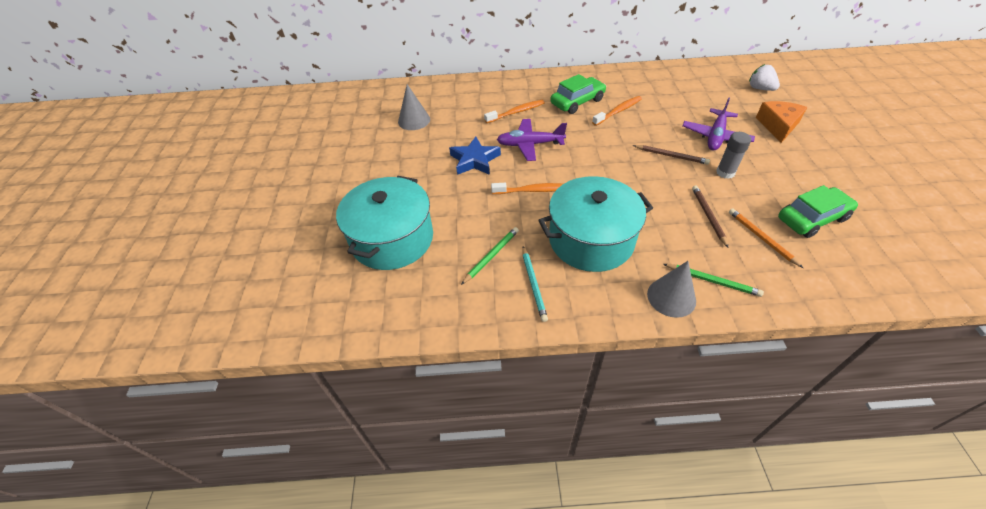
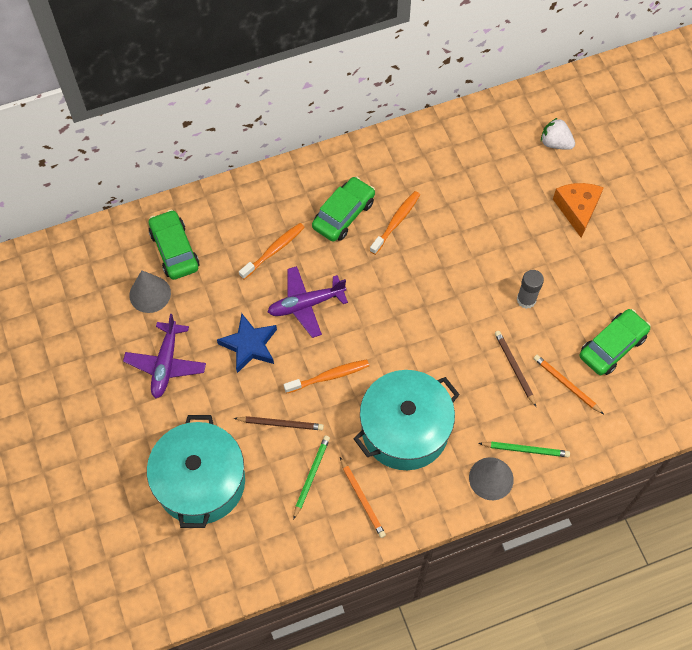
camera: 20 degrees left, 15 degrees up
(443, 101) = (174, 250): none -> green car
(533, 284) = (362, 499): turquoise pencil -> orange pencil
(671, 156) = (467, 286): brown pencil -> brown pencil (280, 424)
(715, 136) = (511, 242): purple plane -> purple plane (166, 364)

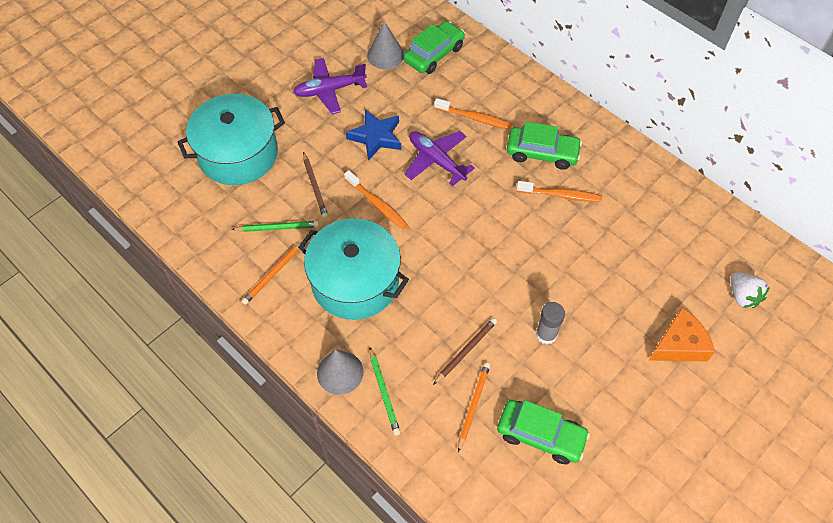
camera: 65 degrees right, 5 degrees down
(555, 143) = (742, 296): white strawberry -> white strawberry turned 150 degrees clockwise

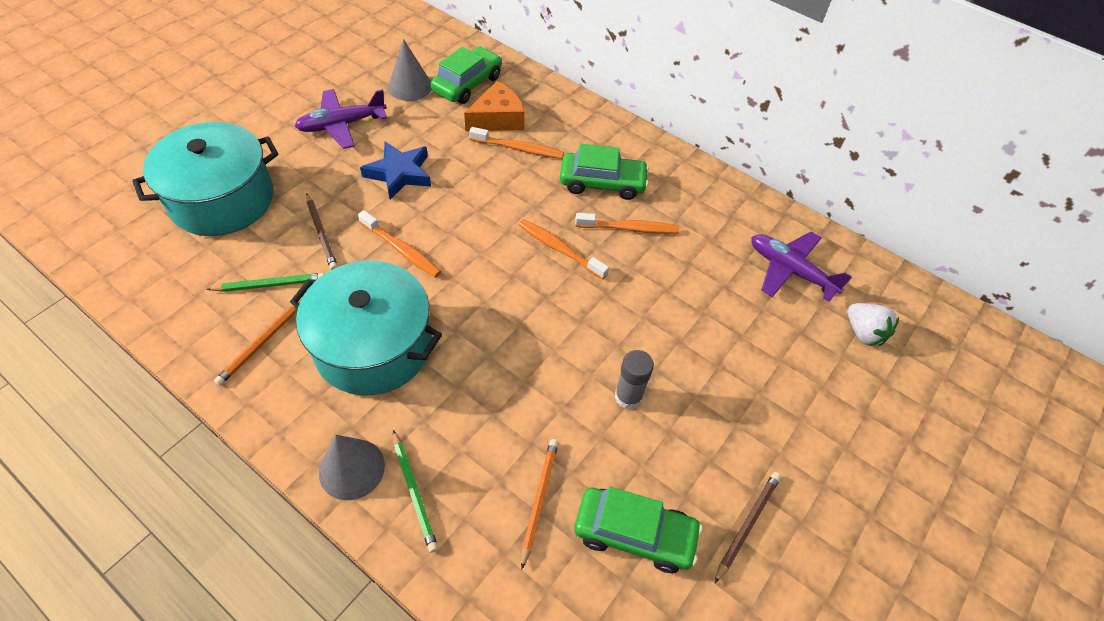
camera: 10 degrees left, 5 degrees down
(436, 161) = (475, 196): purple plane -> purple plane (790, 270)
(466, 351) = (524, 426): brown pencil -> brown pencil (747, 525)
(502, 210) = (559, 249): none -> orange toothbrush
(679, 345) = (798, 397): orange cheese -> orange cheese (498, 119)

